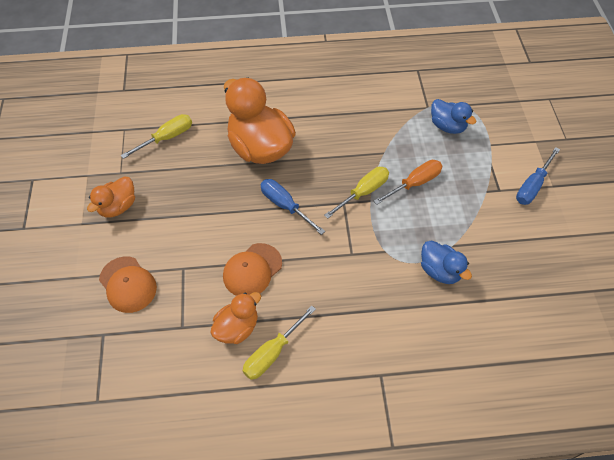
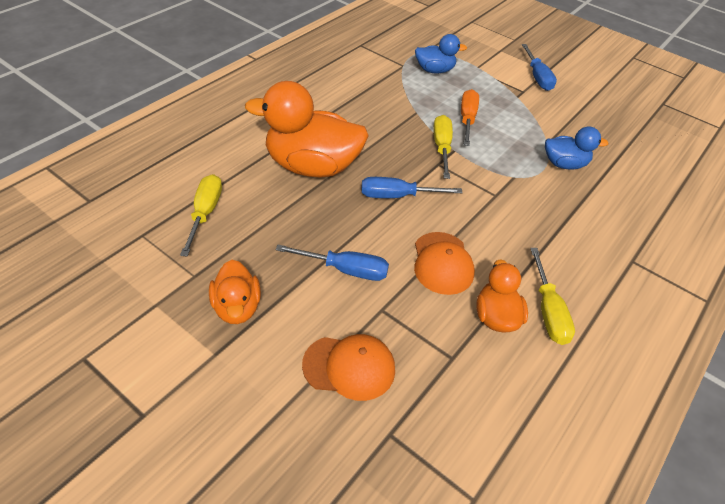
camera: 50 degrees left, 10 degrees down
(194, 229) = (345, 270): none -> blue screwdriver

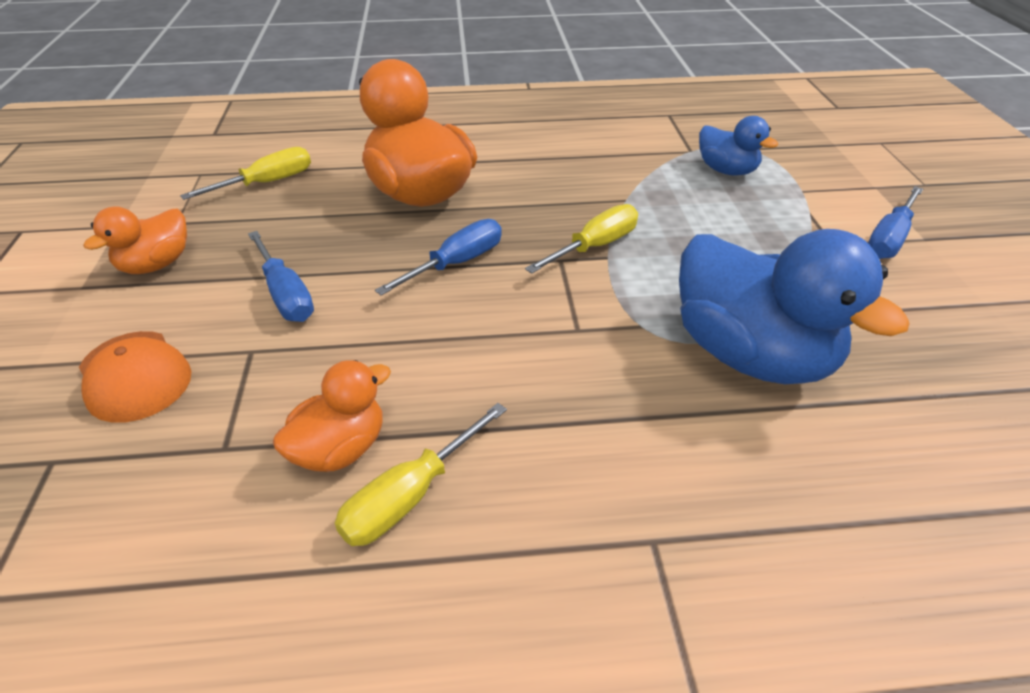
camera: 50 degrees right, 5 degrees down
(398, 196) = (456, 263): blue screwdriver -> blue screwdriver turned 90 degrees clockwise
(442, 263) = (385, 353): orange cap -> none
(467, 119) = (682, 235): orange screwdriver -> none
(564, 164) = (751, 354): blue duck -> blue duck, size x1.89

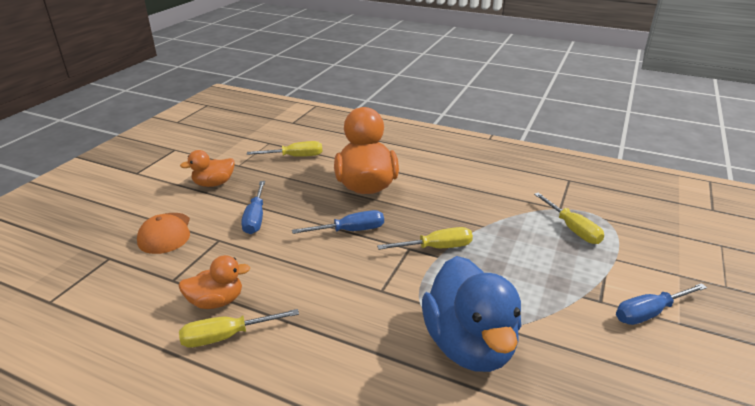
camera: 30 degrees right, 10 degrees down
(726, 170) = (572, 229): blue duck -> yellow screwdriver

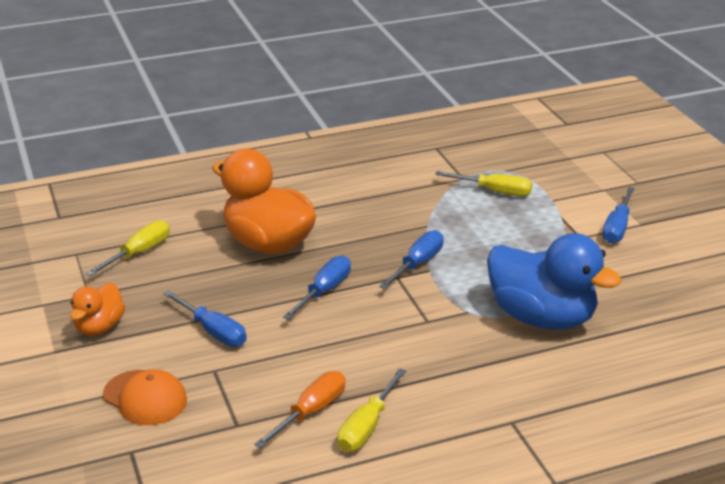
camera: 45 degrees left, 0 degrees up
(216, 301) = (310, 412): orange duck -> orange screwdriver
(436, 248) = (417, 264): yellow screwdriver -> blue screwdriver

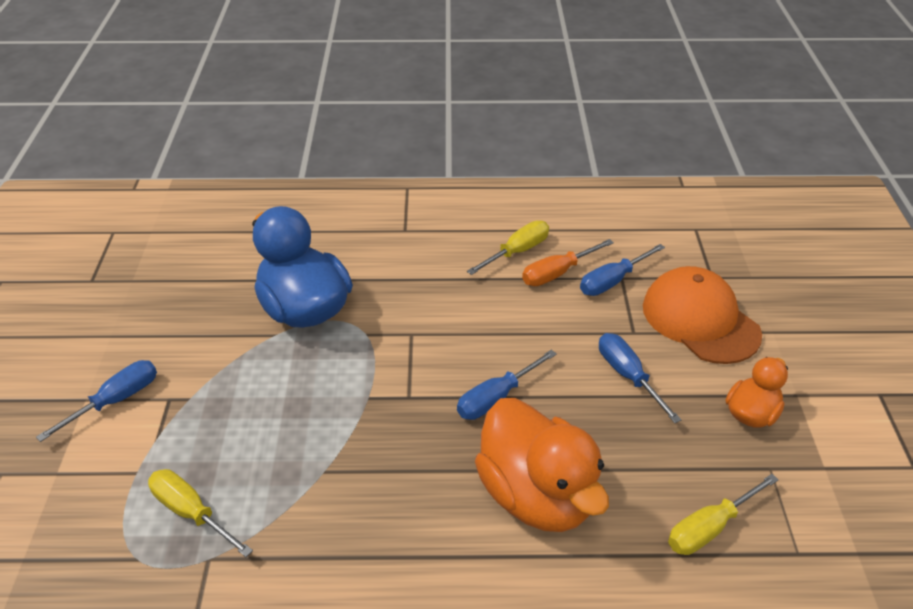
camera: 160 degrees left, 10 degrees up
(145, 398) = (700, 320): orange cap -> orange cap, size x1.52
(417, 264) = (376, 409): blue screwdriver -> blue screwdriver (613, 281)

